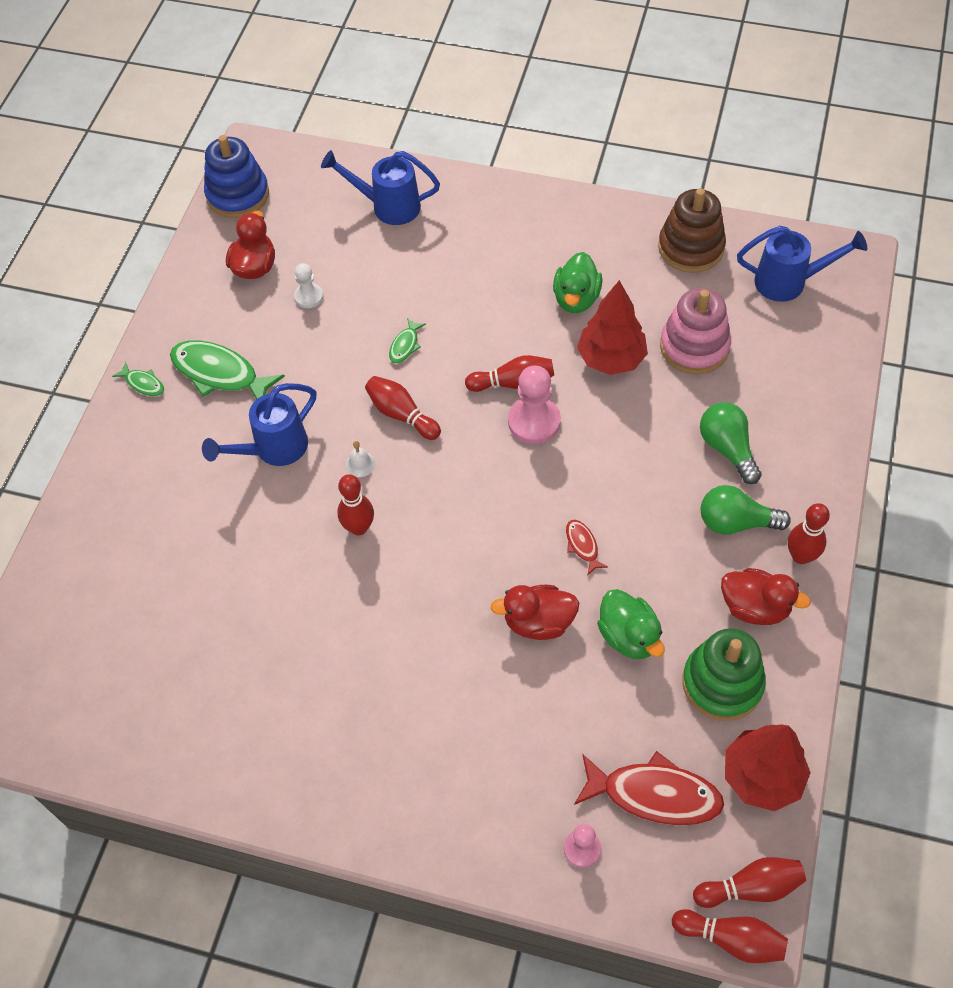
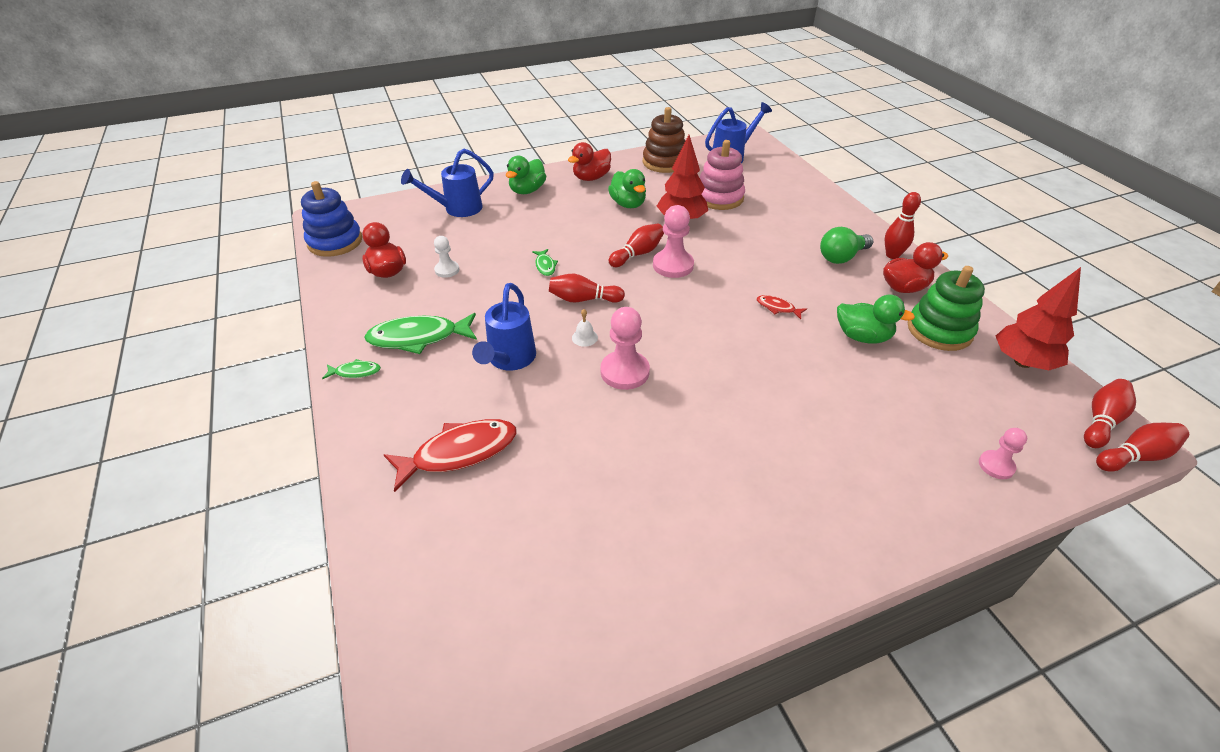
camera: 40 degrees left, 15 degrees down
(359, 527) = (624, 372): red bowling pin -> pink pawn
(485, 214) = (527, 190): none -> green duck
(538, 622) = (804, 359): red duck -> red duck (591, 178)
(654, 794) = (988, 407): red fish -> red fish (459, 453)
(727, 448) = (793, 229): green light bulb -> none

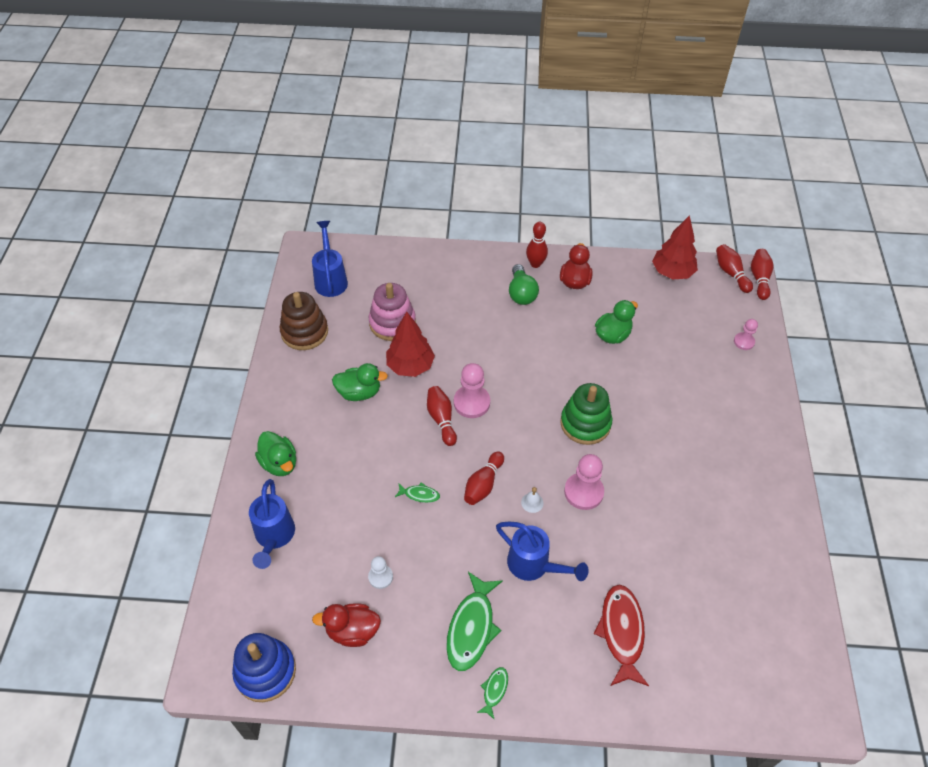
camera: 65 degrees left, 10 degrees up
(591, 178) = (292, 401): red duck -> none
(777, 308) = (559, 364): red fish -> none
(939, 330) = (626, 292): green stacking toy -> green stacking toy (585, 423)

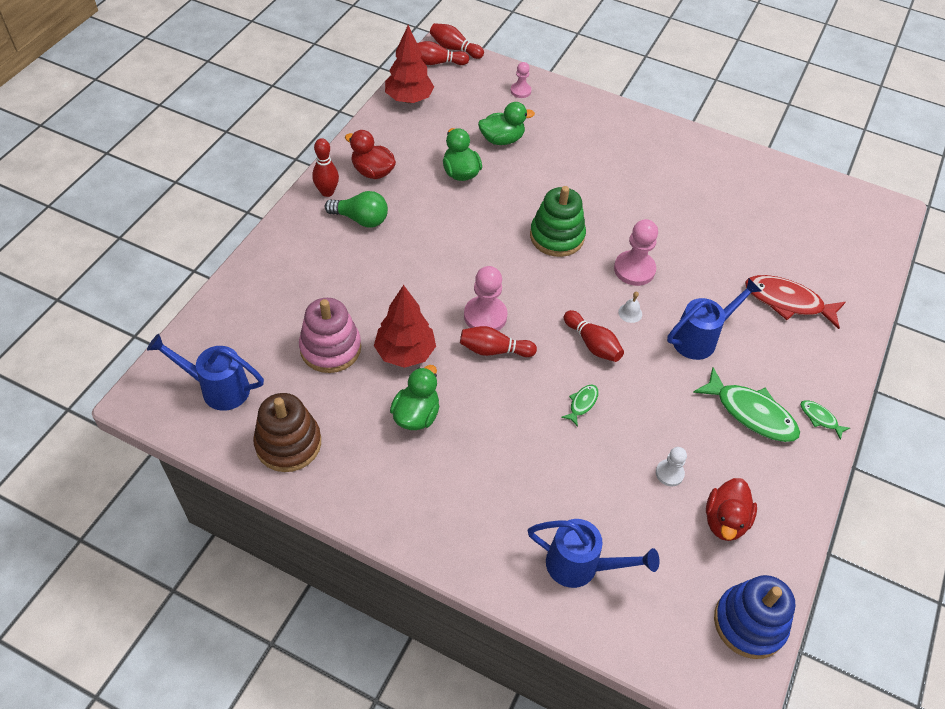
camera: 70 degrees left, 0 degrees up
(279, 463) = (479, 531): green duck -> green duck (502, 139)

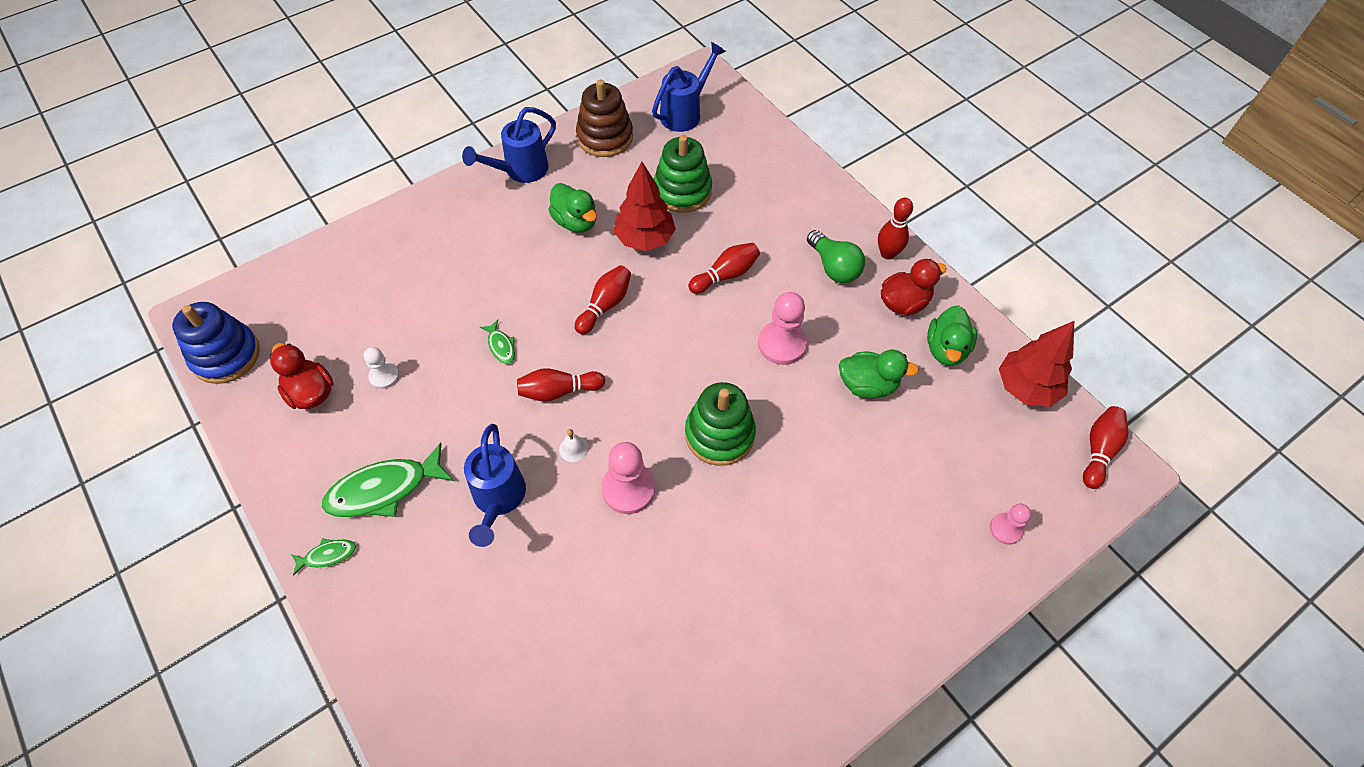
camera: 120 degrees right, 5 degrees up
(330, 348) = (682, 191): pink stacking toy -> green stacking toy
(361, 219) = (833, 267): green light bulb -> green light bulb turned 75 degrees counterclockwise
(454, 49) = (1127, 488): red bowling pin -> red bowling pin (725, 275)
(485, 316) = (649, 316): pink pawn -> pink pawn (782, 344)
(502, 139) = (911, 457): green duck -> green duck (946, 349)
(581, 566) = (364, 268): blue watering can -> blue watering can (520, 171)
(787, 302) = (480, 638): red fish -> none

